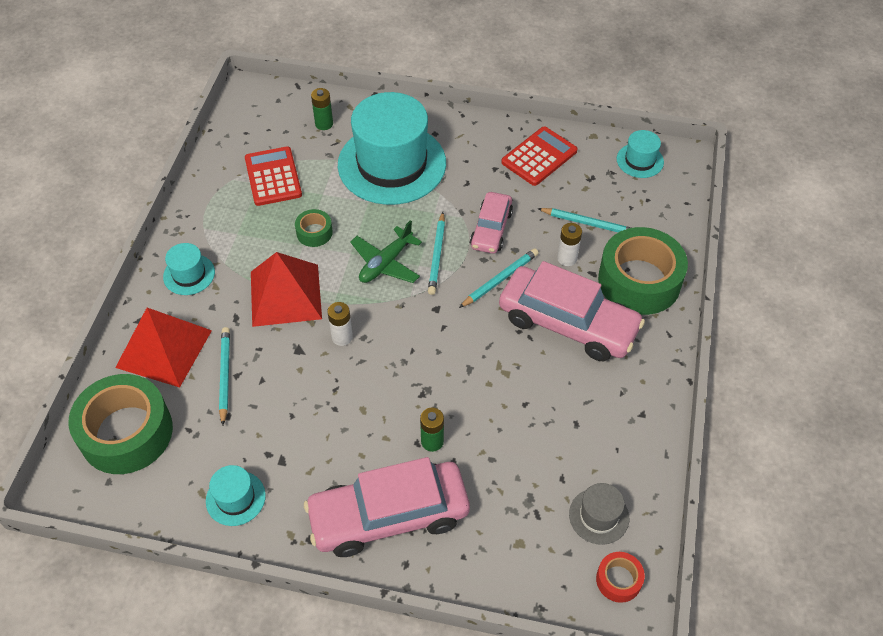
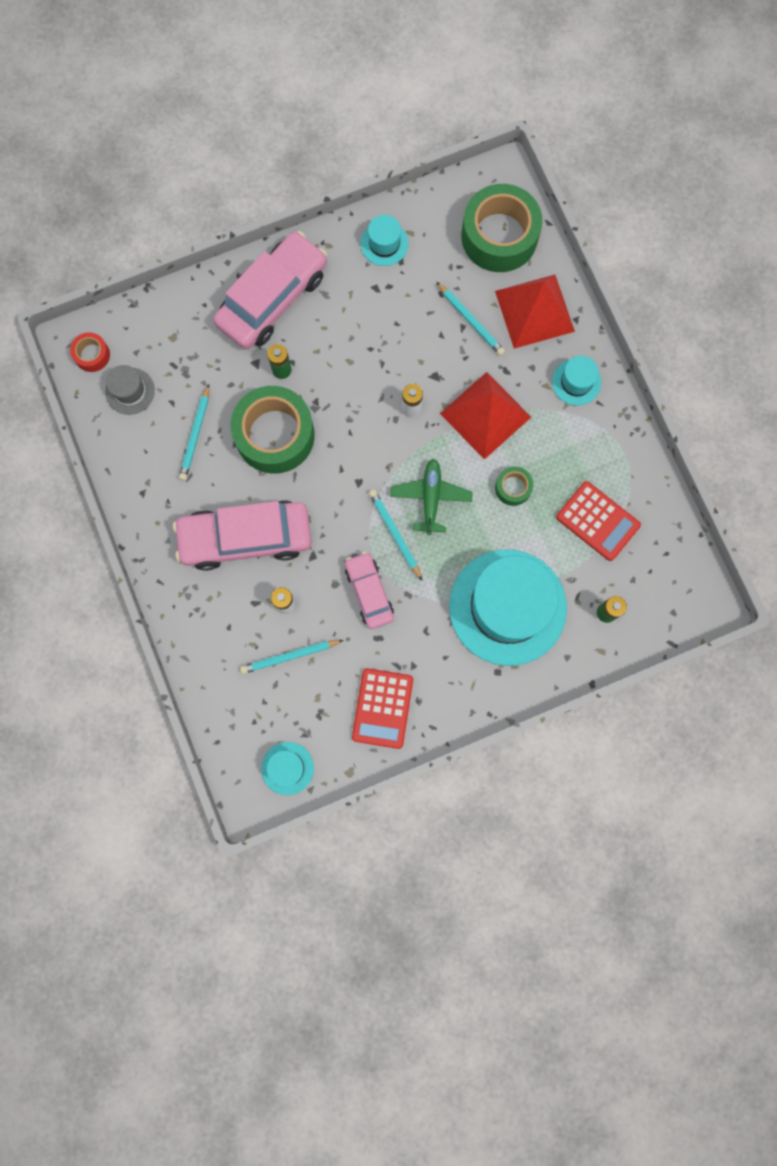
camera: 145 degrees right, 25 degrees up
(500, 279) = (326, 544): turquoise pencil -> turquoise pencil (195, 435)
(639, 281) = (212, 621): green tape -> green tape (275, 435)

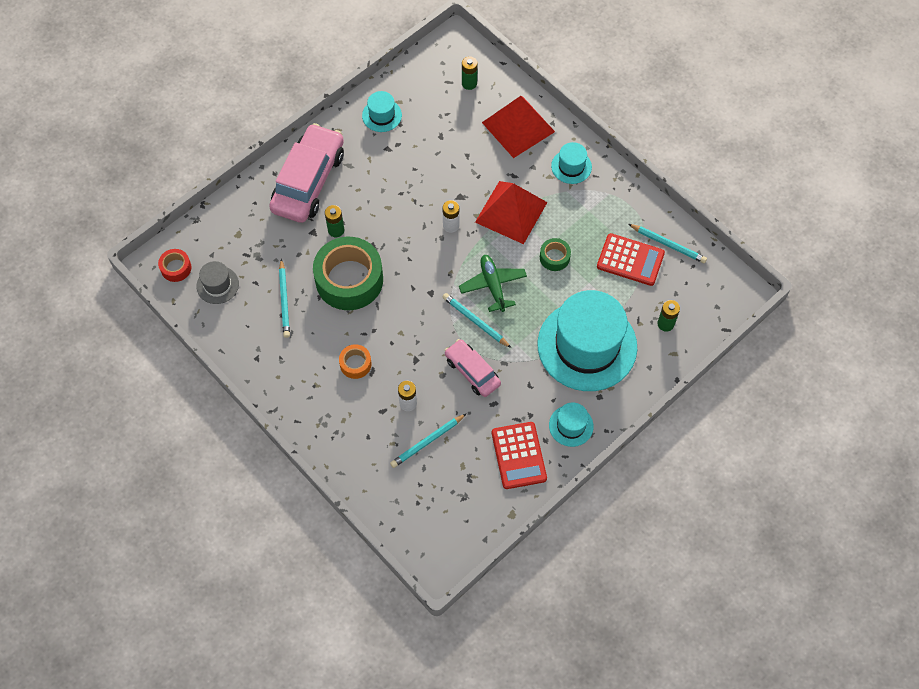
camera: 20 degrees left, 15 degrees down
(245, 538) = (355, 364): pink car -> orange tape
(287, 768) = (459, 529): turquoise hat -> turquoise hat (571, 425)
(470, 321) = (472, 149): turquoise pencil -> turquoise pencil (668, 245)
(499, 236) = (469, 83): green tape -> green battery

